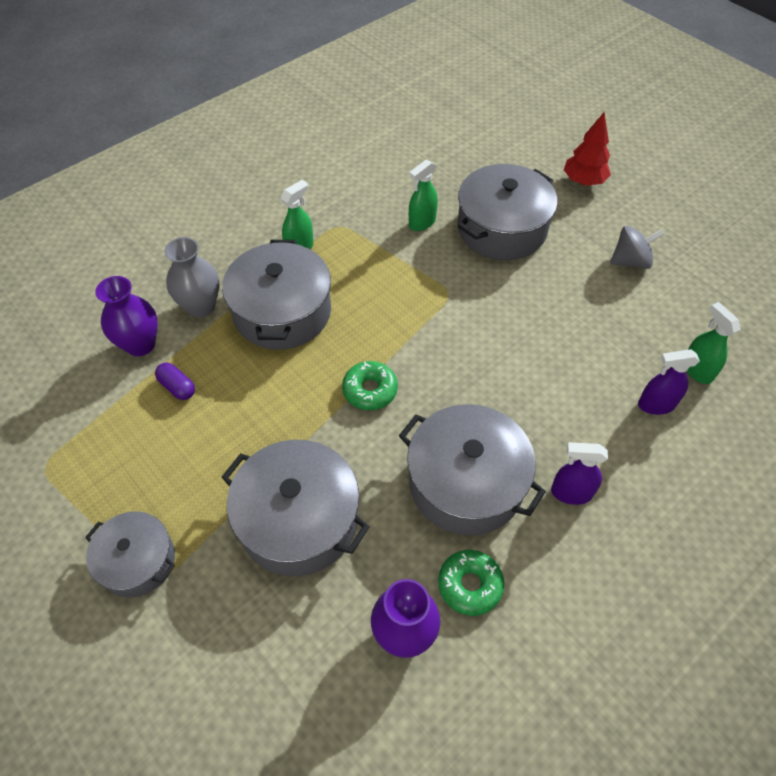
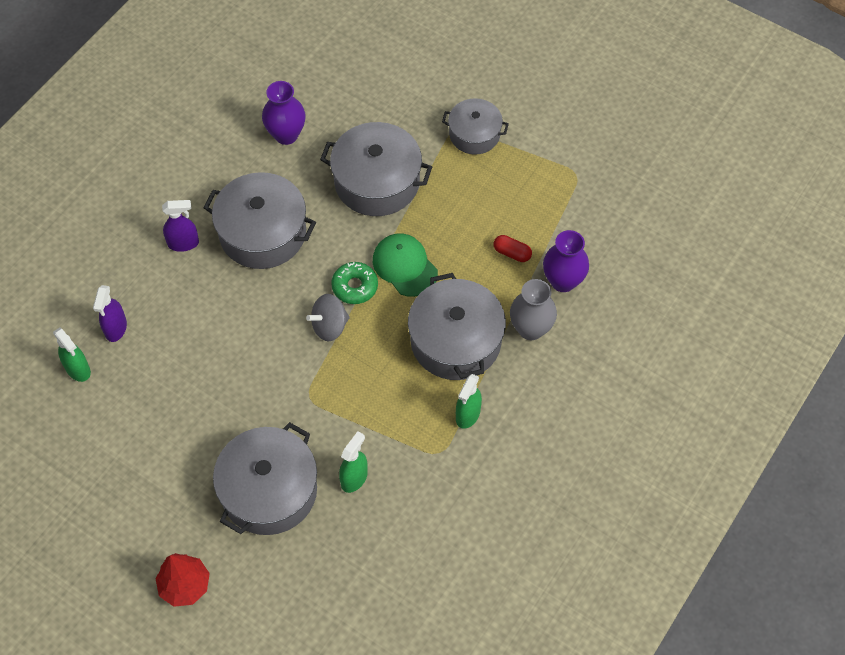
camera: 165 degrees right, 5 degrees up
(177, 387) = (512, 253): purple capsule -> red capsule
(305, 400) = (404, 266): none -> green cap
(470, 585) = (249, 169): green donut -> none
(630, 261) = (133, 479): grey spinning top -> grey spinning top (329, 326)
(656, 405) = (116, 328): purple spray bottle -> purple spray bottle turned 120 degrees clockwise

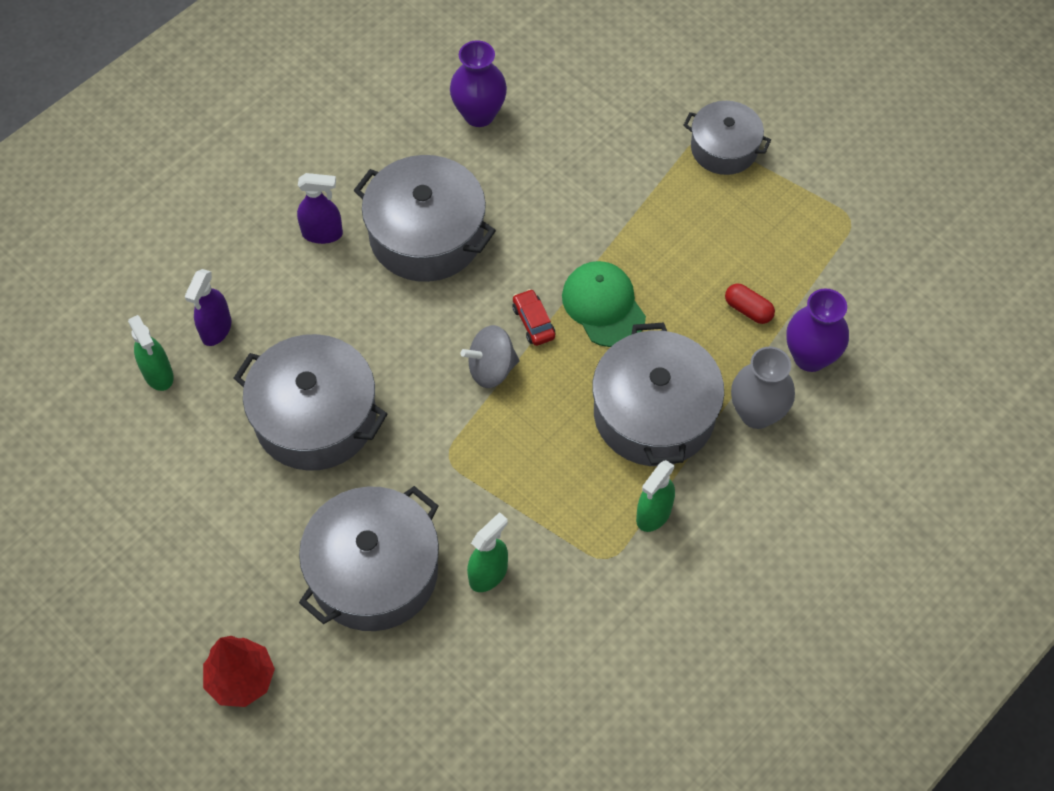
camera: 10 degrees right, 0 degrees up
(355, 286) = (533, 322): green donut -> red car
(377, 182) = (586, 191): grey pot -> grey pot (315, 417)

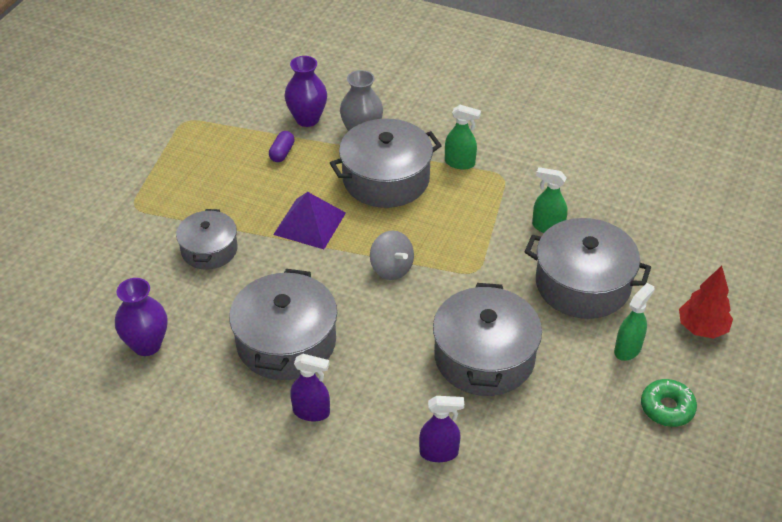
camera: 110 degrees left, 15 degrees down
(154, 577) = (667, 408): none -> green donut
(158, 374) = (501, 477): green spray bottle -> green spray bottle (628, 349)
(322, 233) = (311, 412): purple spray bottle -> purple spray bottle turned 120 degrees clockwise
(533, 322) = (341, 256): red car -> none
(603, 305) = (309, 223): green cap -> purple pyramid
(724, 148) = (140, 193): grey pot -> grey pot (209, 250)
(748, 310) = (282, 153): red capsule -> purple capsule

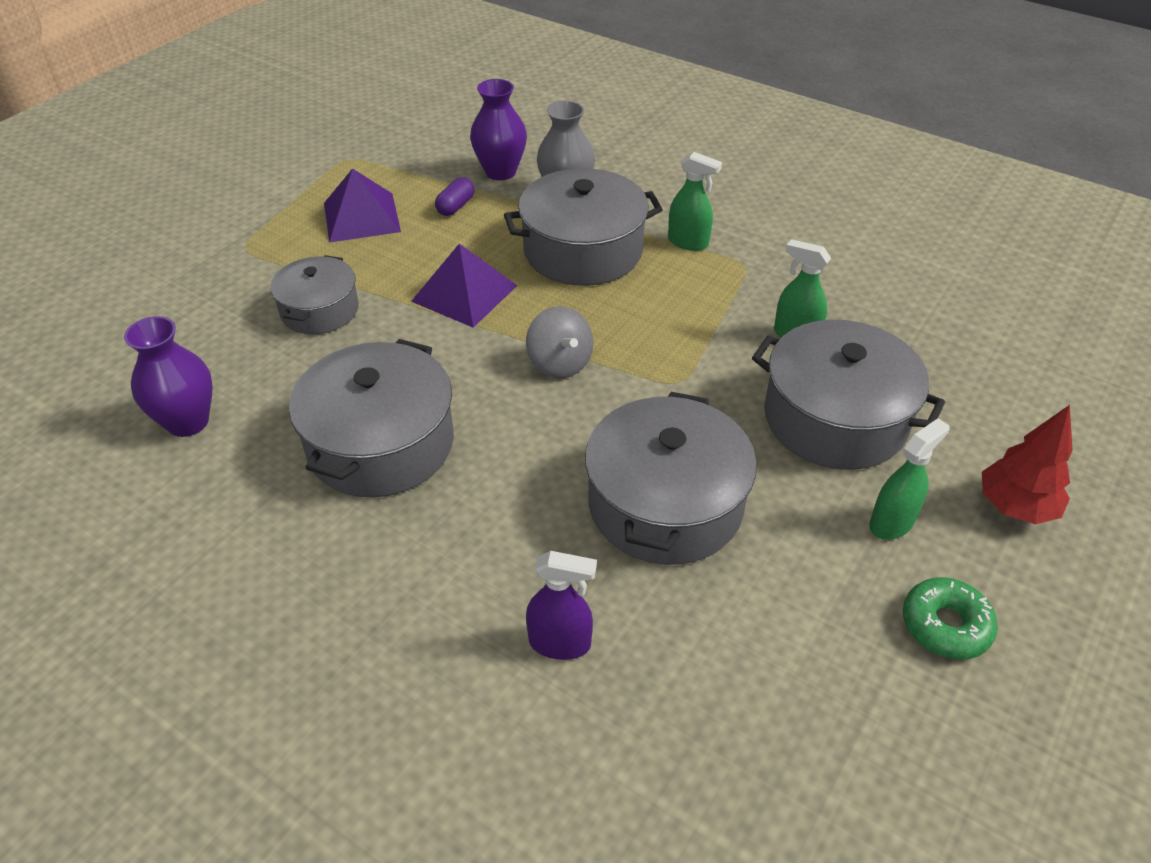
camera: 10 degrees right, 0 degrees up
(214, 170) = (361, 217): none -> purple pyramid
(311, 412) = (384, 550): purple spray bottle -> none

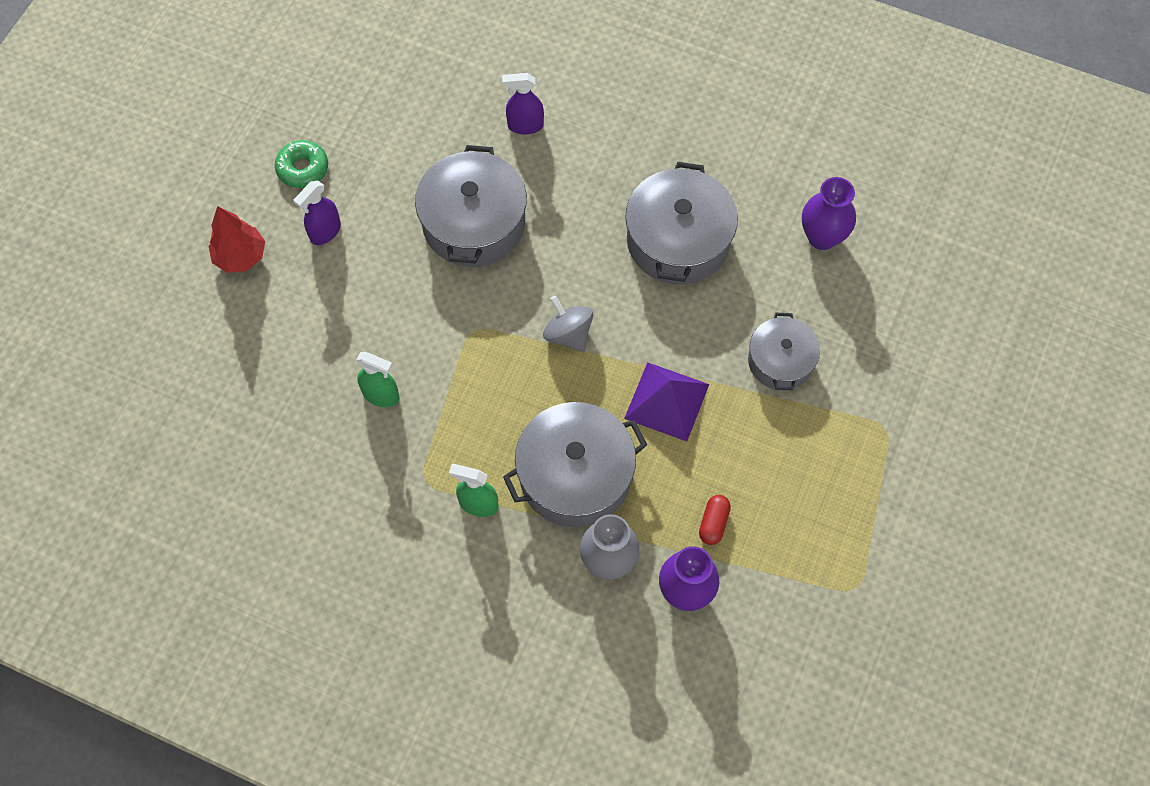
camera: 170 degrees right, 20 degrees up
(361, 217) = (798, 490): purple pyramid -> none
(456, 206) = (713, 523): purple capsule -> red capsule
(835, 418) = (355, 313): grey pot -> none
(892, 523) = (325, 232): green spray bottle -> purple spray bottle

